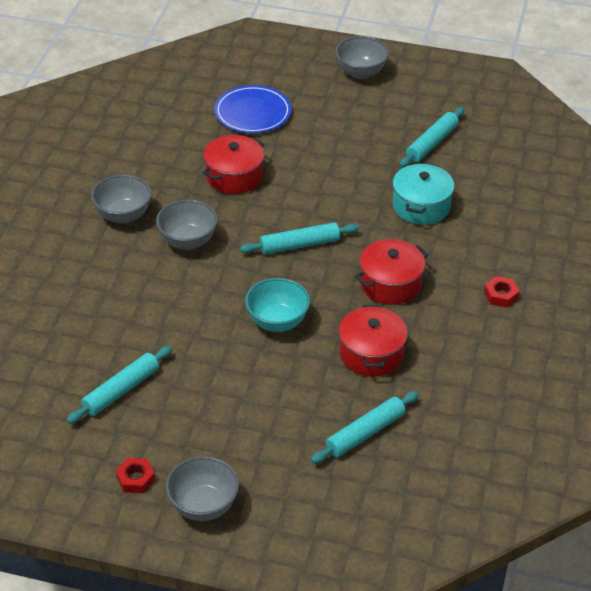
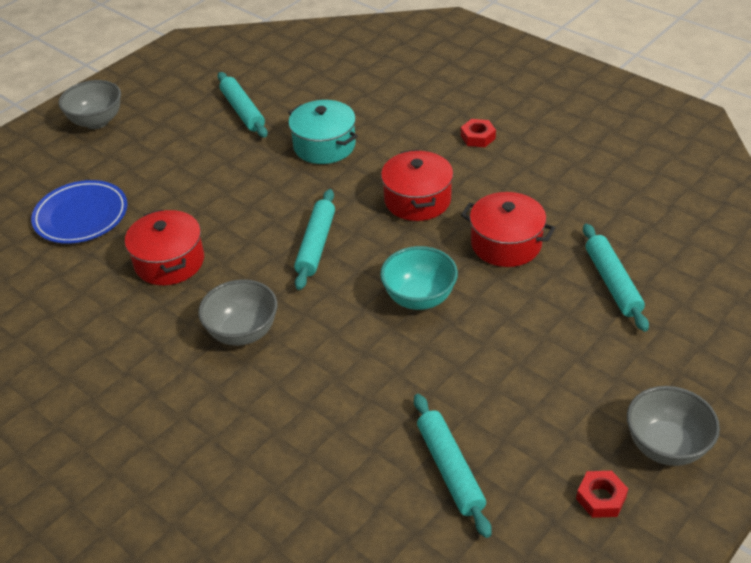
camera: 60 degrees left, 0 degrees up
(123, 215) = (153, 378): grey bowl -> none

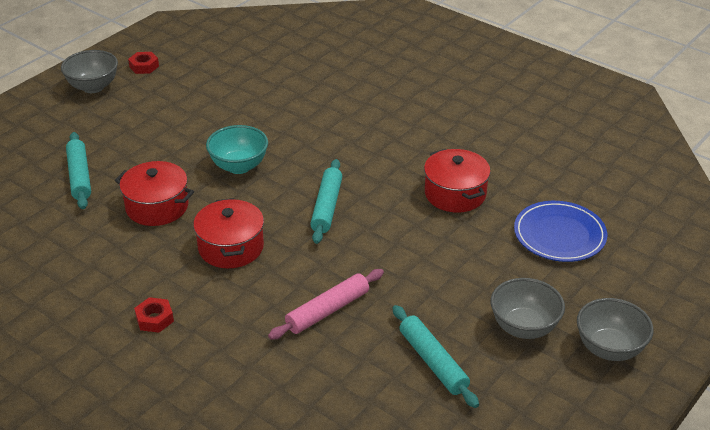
camera: 175 degrees right, 5 degrees down
(243, 332) = (377, 144): grey bowl -> grey bowl (524, 327)
(324, 146) = (327, 310): turquoise pot -> pink rolling pin
(450, 469) = (230, 77): turquoise rolling pin -> none

